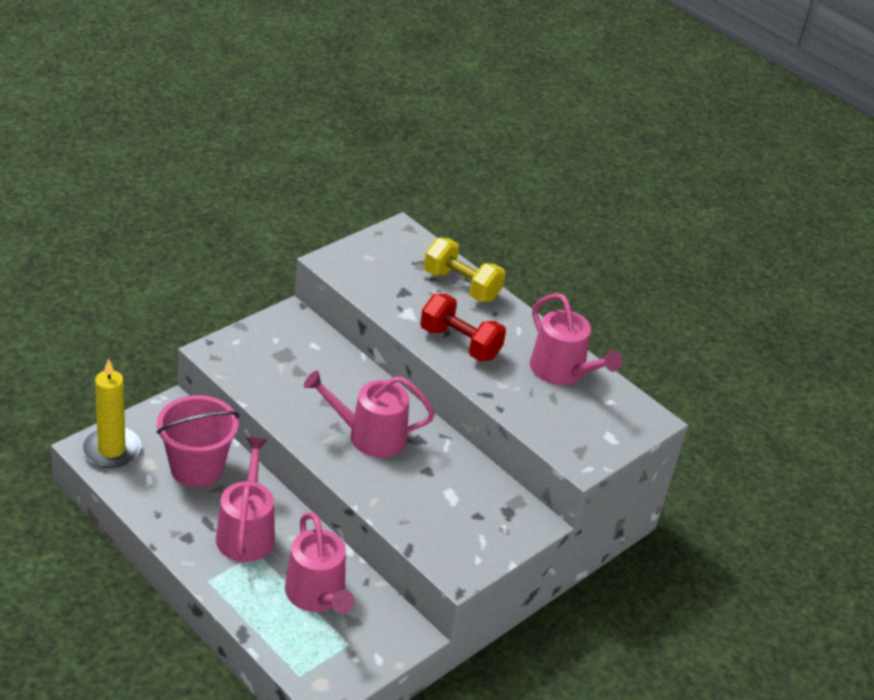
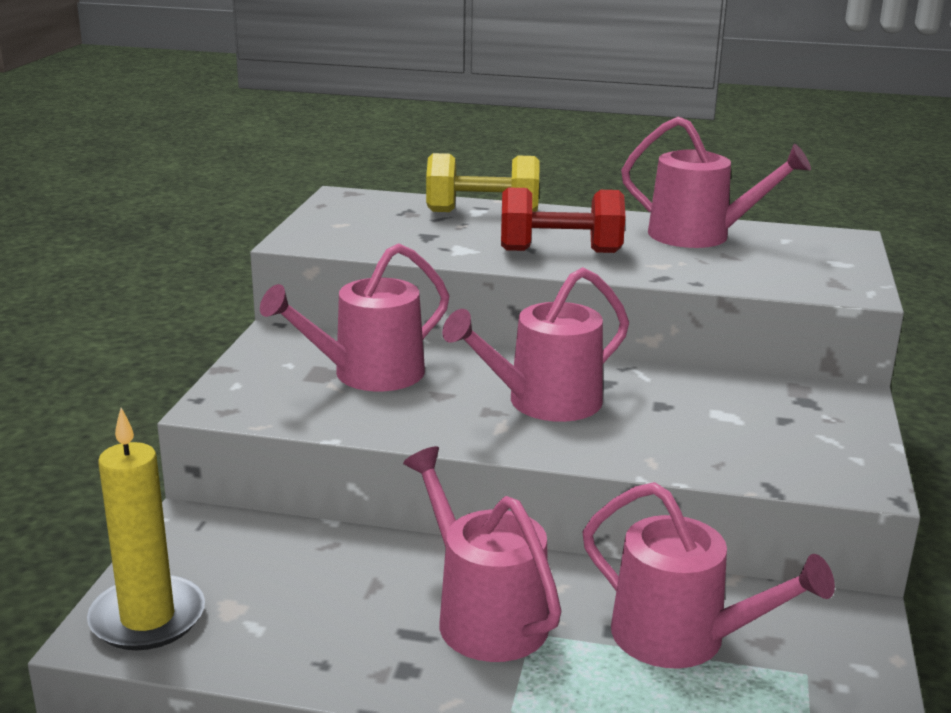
camera: 30 degrees left, 15 degrees down
(197, 468) = (313, 576): pink bucket -> none
(306, 368) = (369, 374): none -> pink watering can

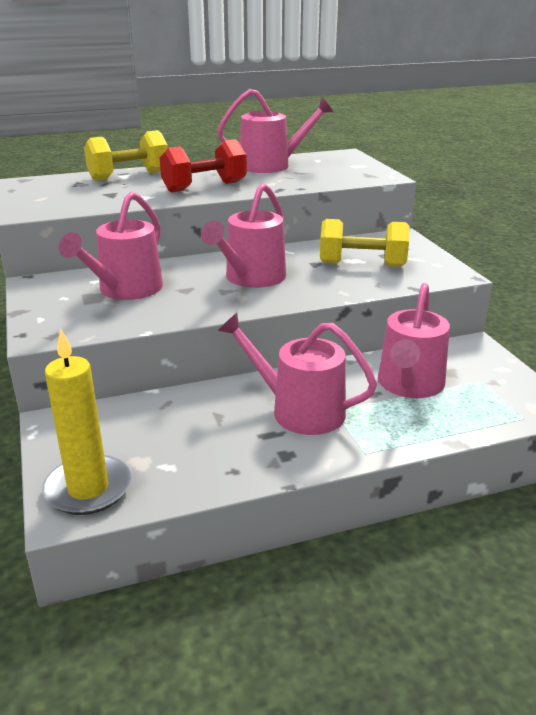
camera: 30 degrees left, 5 degrees up
(681, 637) = (409, 384): pink watering can -> pink watering can turned 105 degrees clockwise
(731, 426) = (362, 264): none -> yellow dumbbell

